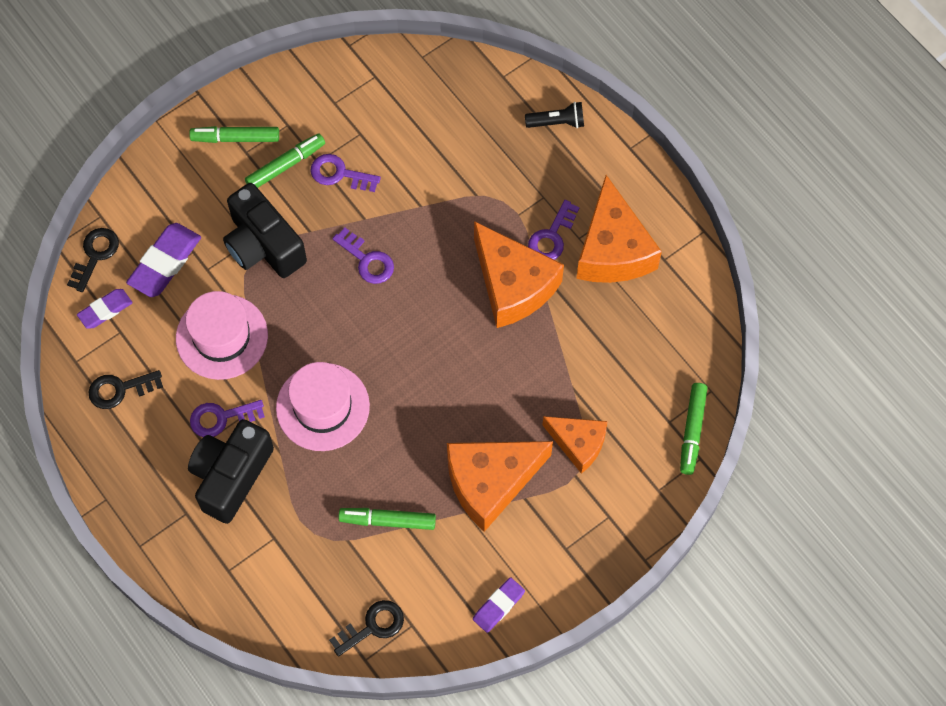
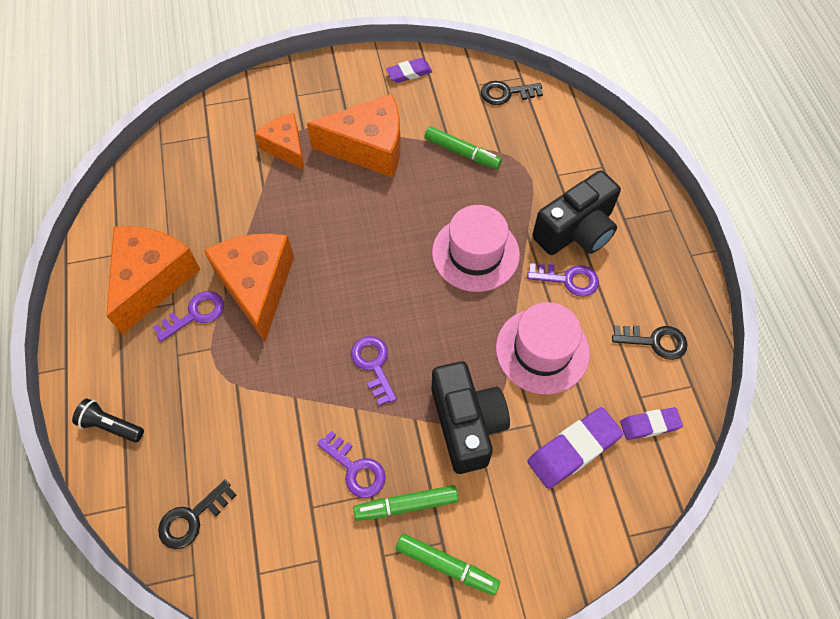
camera: 155 degrees left, 5 degrees down
(95, 255) = (645, 490): black key -> black key (192, 518)
(692, 431) = (196, 123): green marker -> none

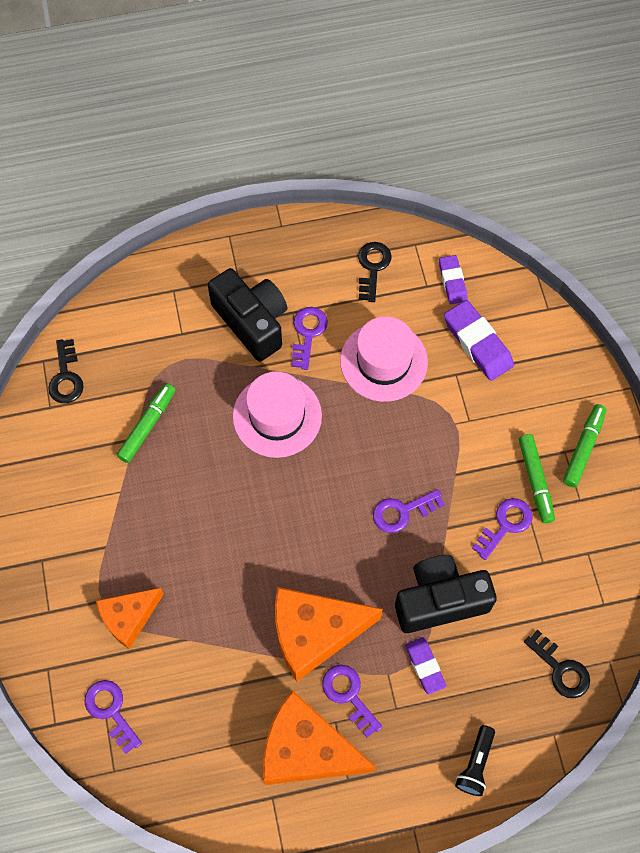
camera: 90 degrees left, 5 degrees up
(209, 139) = (111, 711): none -> purple key
(369, 148) = (135, 524): orange cheese -> none
(409, 73) = (25, 481): purple eraser -> purple eraser (425, 666)
(467, 424) = (458, 429): black camera -> black camera (440, 600)

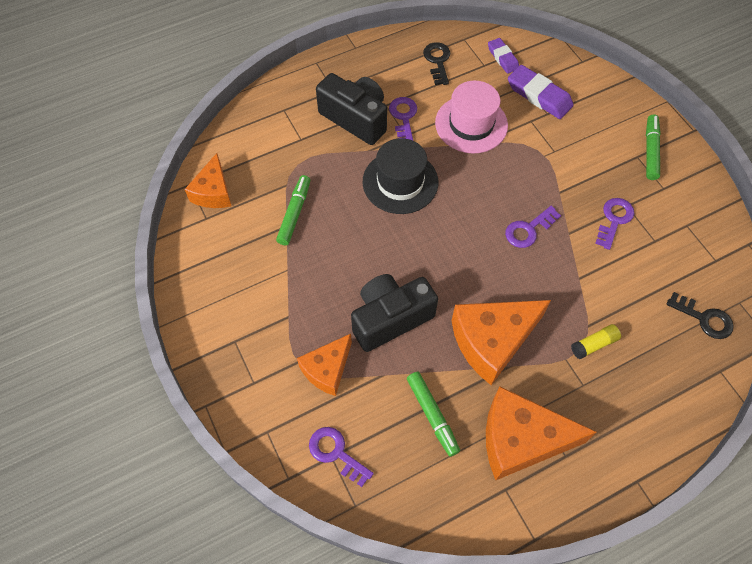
camera: 15 degrees left, 5 degrees down
(66, 377) = (213, 192): black key -> orange cheese
(277, 416) = (400, 182): pink hat -> black hat
(348, 695) = (539, 385): purple key -> none
(425, 666) = (594, 344): purple eraser -> yellow glue stick
(440, 600) = (585, 289): black camera -> black camera (390, 318)
(475, 764) = (667, 413): black flashlight -> none
(535, 481) = (624, 182): green marker -> green marker (432, 415)

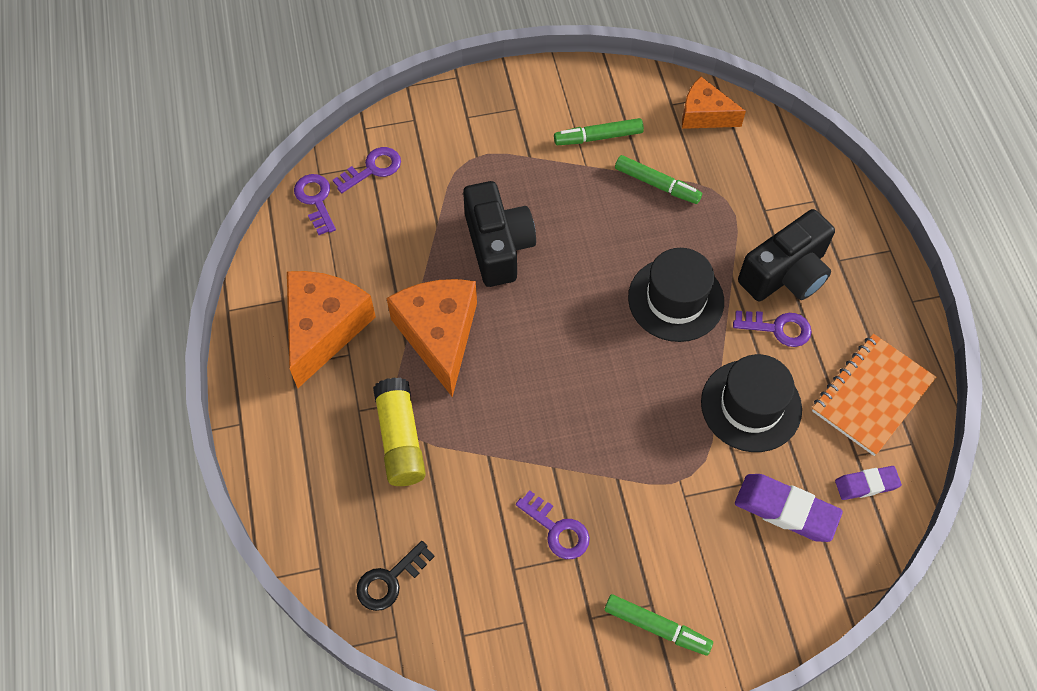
camera: 105 degrees right, 0 degrees up
(327, 369) = (459, 178): orange cheese -> none
(432, 415) = (379, 257): green marker -> green marker (598, 137)
(437, 61) = (872, 396): black key -> orange notebook
(471, 124) = (751, 405): pink hat -> black hat
(528, 230) = (570, 421): purple key -> purple key (315, 200)
(539, 95) = (786, 510): purple eraser -> purple eraser turned 60 degrees clockwise
(594, 344) = (400, 439): yellow glue stick -> yellow glue stick, size x1.80

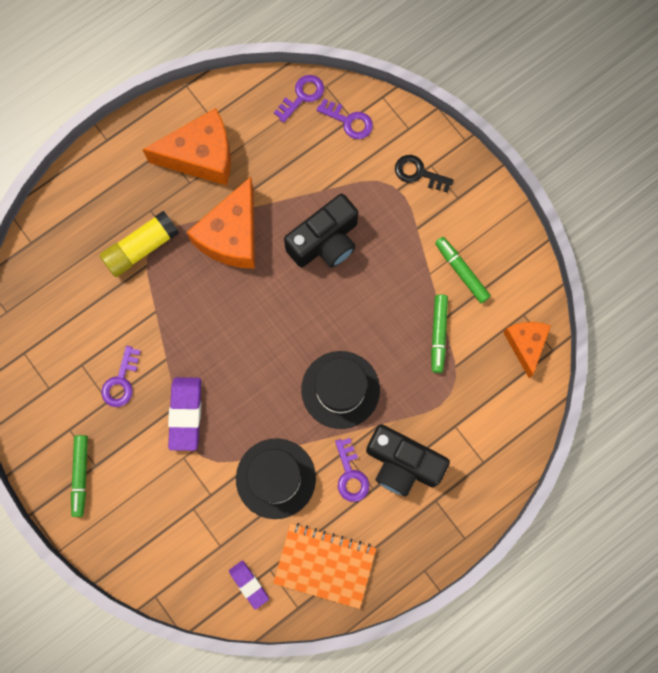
camera: 65 degrees right, 15 degrees up
(390, 580) = (40, 290): black key -> black key (418, 173)
(439, 336) = (232, 235): orange cheese -> orange cheese turned 150 degrees clockwise
(786, 510) = (203, 533): purple eraser -> purple eraser (186, 414)

